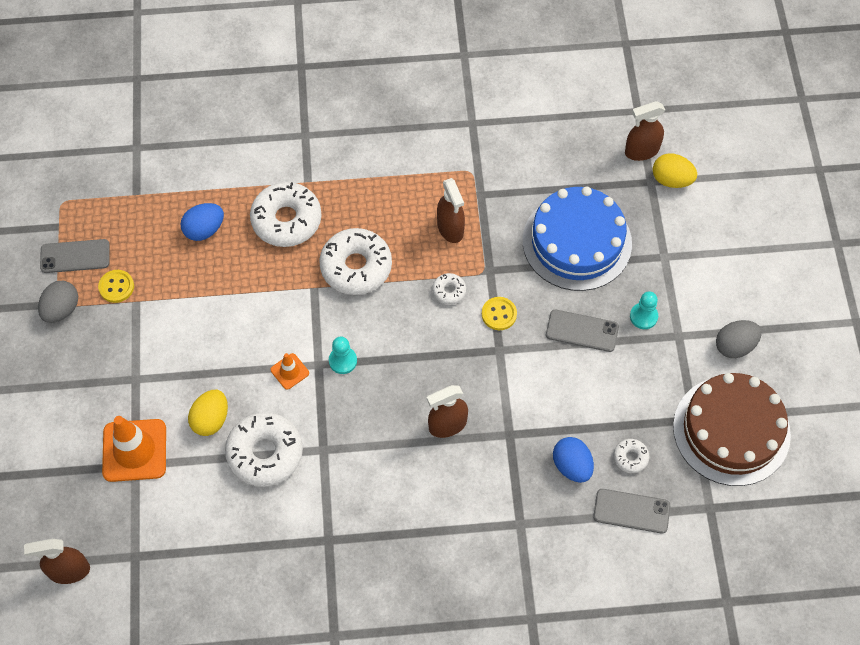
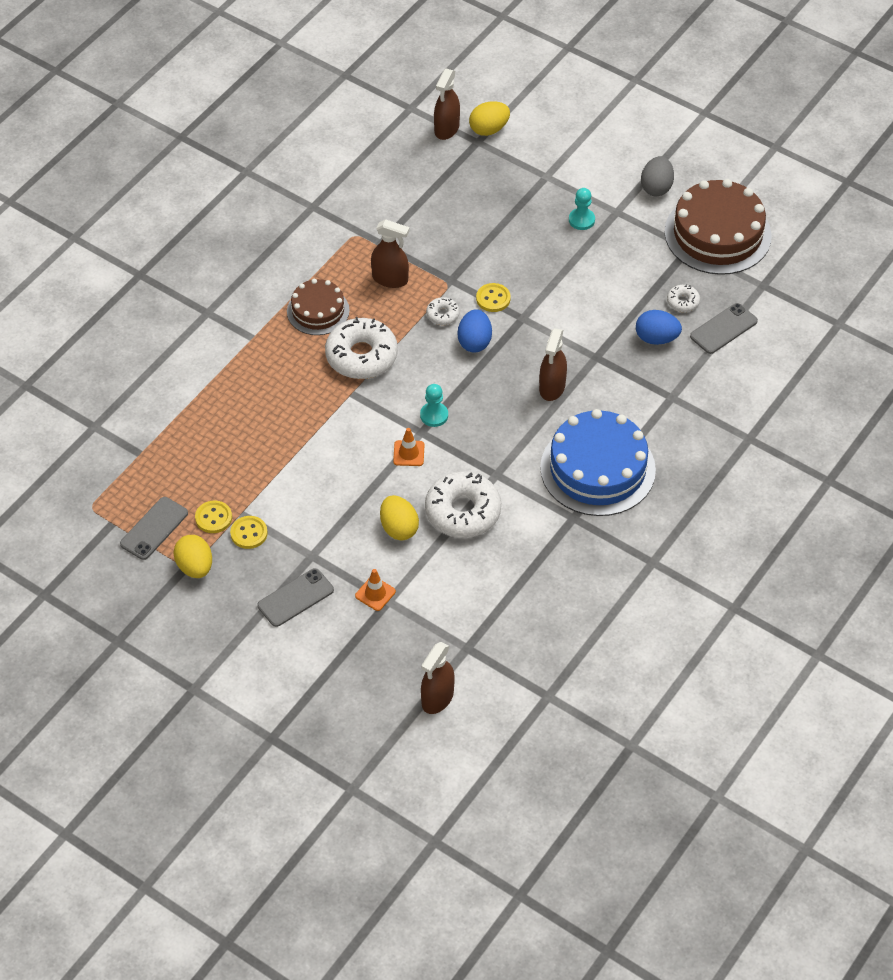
camera: 50 degrees left, 10 degrees down
(61, 309) = (195, 567): grey egg -> yellow egg
(121, 321) = (249, 533): none -> yellow button
(134, 450) = (375, 593): orange traffic cone -> orange traffic cone, size x0.50
(204, 230) = (223, 429): blue egg -> blue egg (474, 342)
(286, 220) = (272, 372): white donut -> none
(373, 204) = (318, 311): none -> brown cake
(577, 242) = (481, 215): blue cake -> blue cake (597, 468)
(582, 331) = (557, 261): grey phone -> grey phone (295, 598)

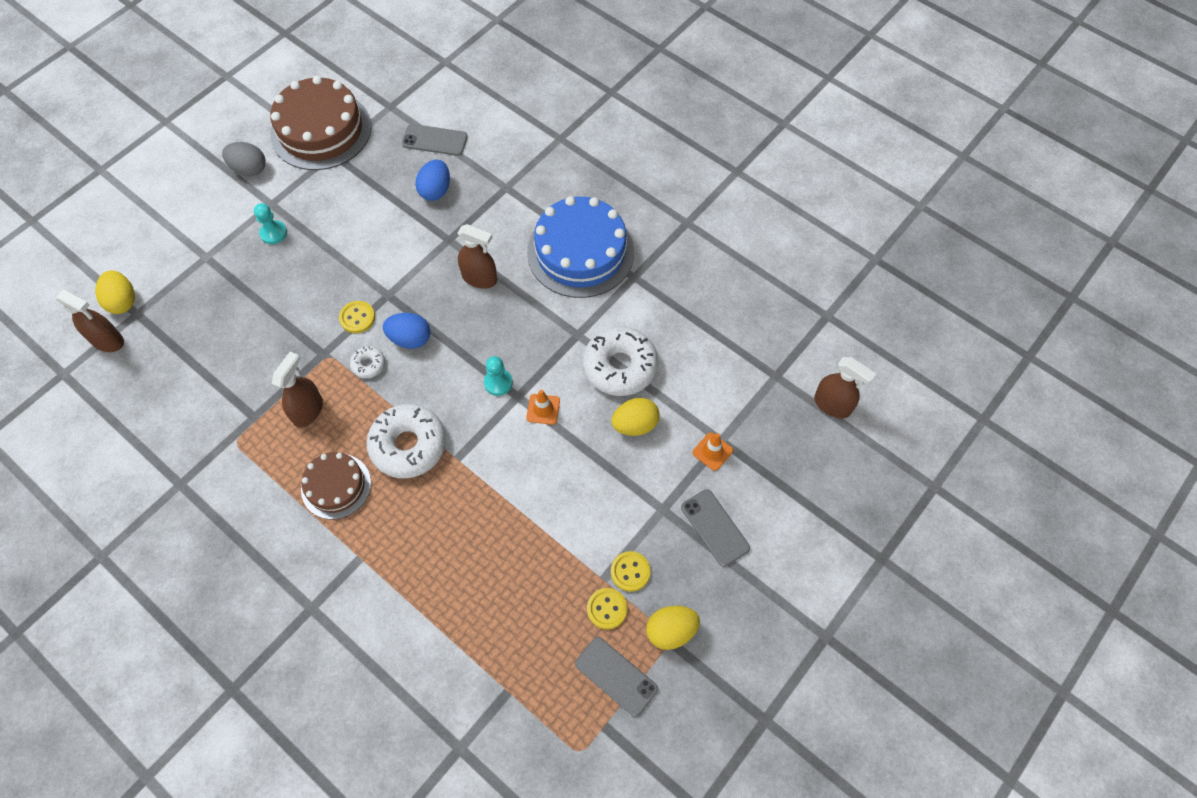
camera: 85 degrees left, 10 degrees up
(683, 302) = (396, 166): white donut -> none
(723, 329) = (434, 140): grey phone -> grey phone turned 45 degrees counterclockwise

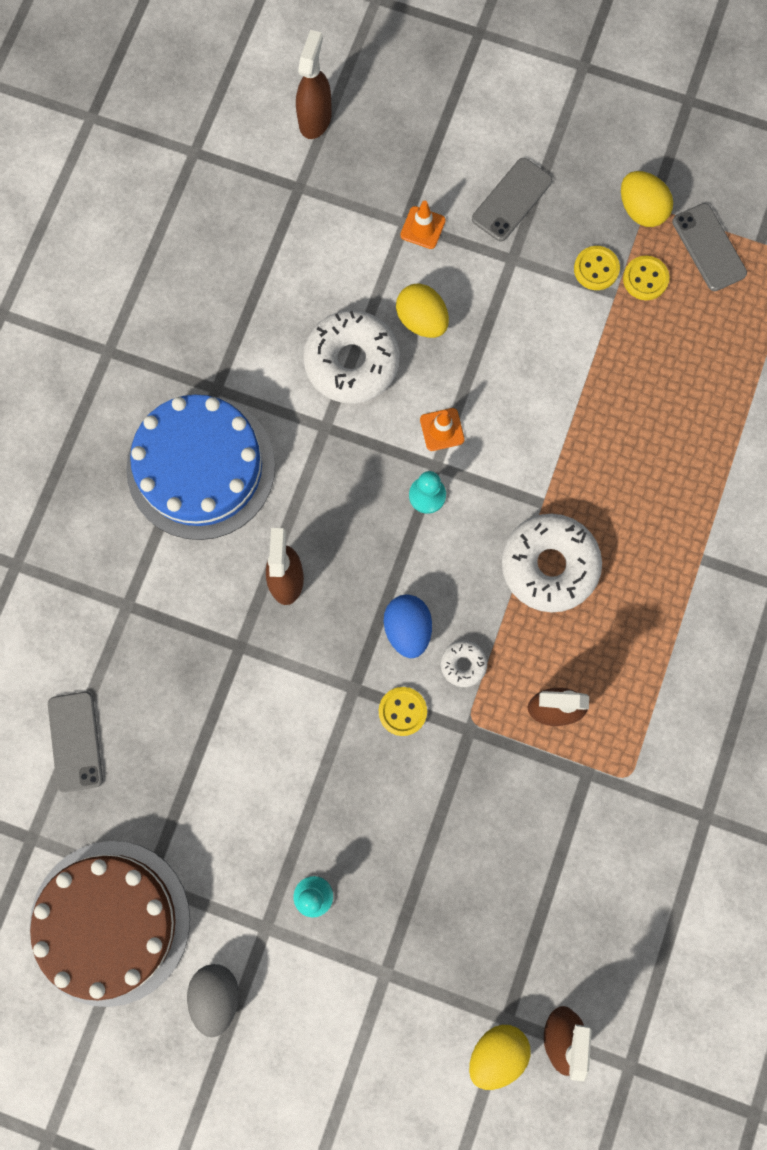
camera: 110 degrees left, 15 degrees up
(336, 486) = (632, 626): brown cake -> none
(435, 190) = (164, 700): blue egg -> none
(616, 676) = (709, 247): grey phone -> grey phone turned 45 degrees counterclockwise

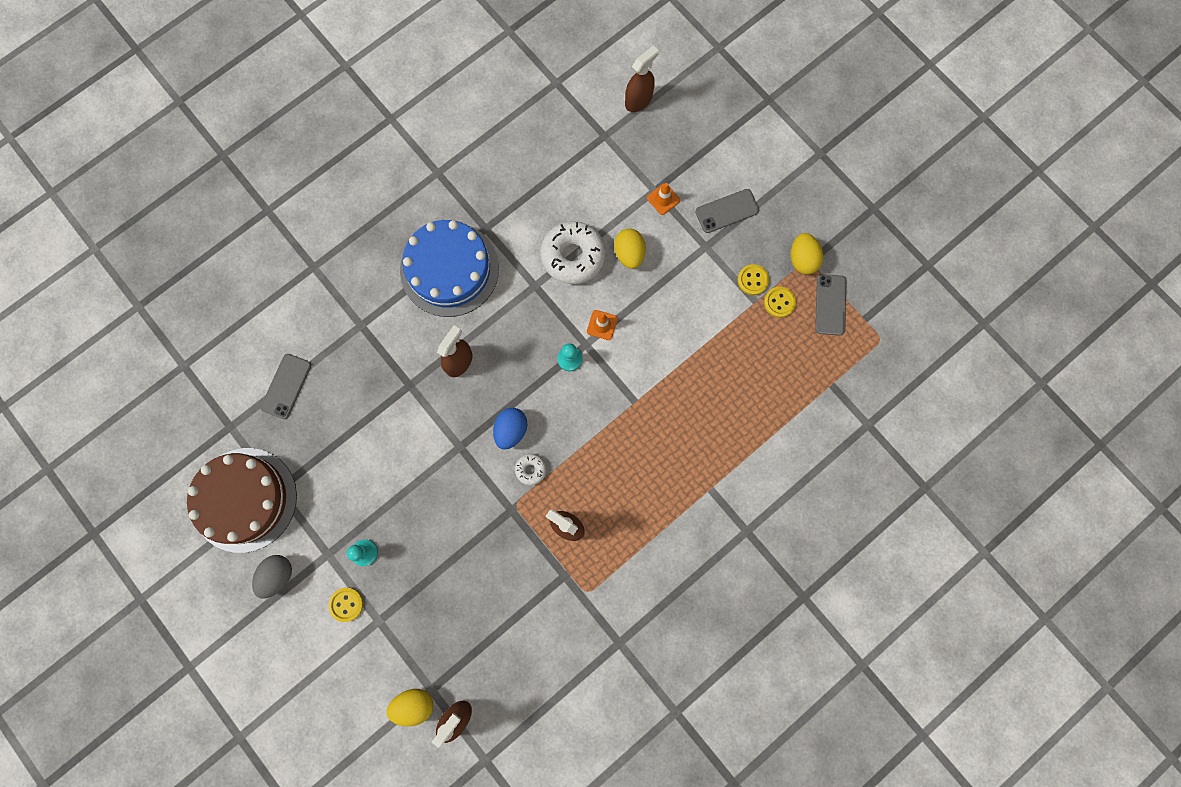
camera: 30 degrees right, 0 degrees up
(402, 711) = (479, 476): yellow button -> yellow button (346, 604)
(549, 565) = (616, 441): white donut -> none

